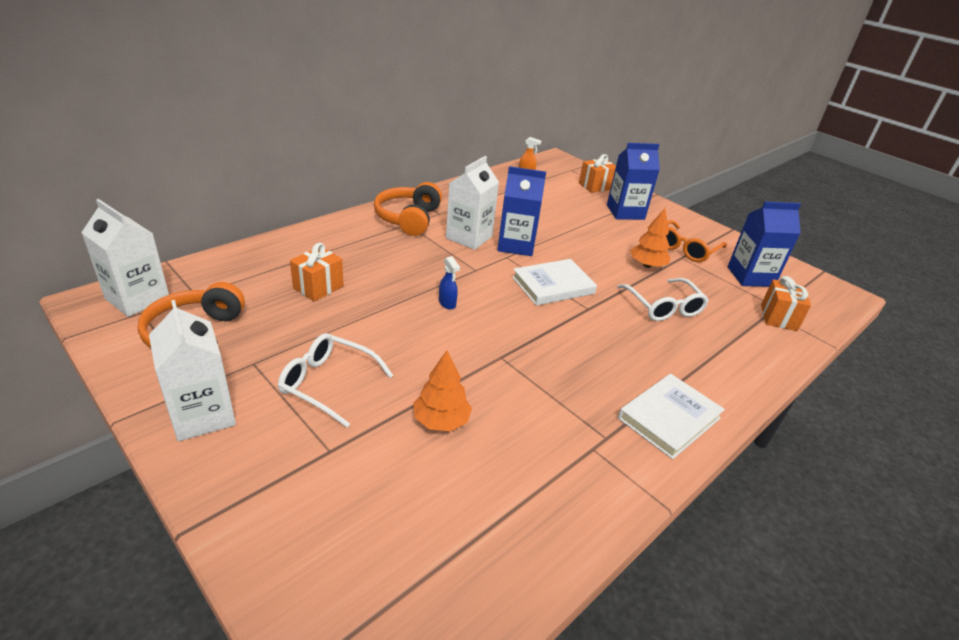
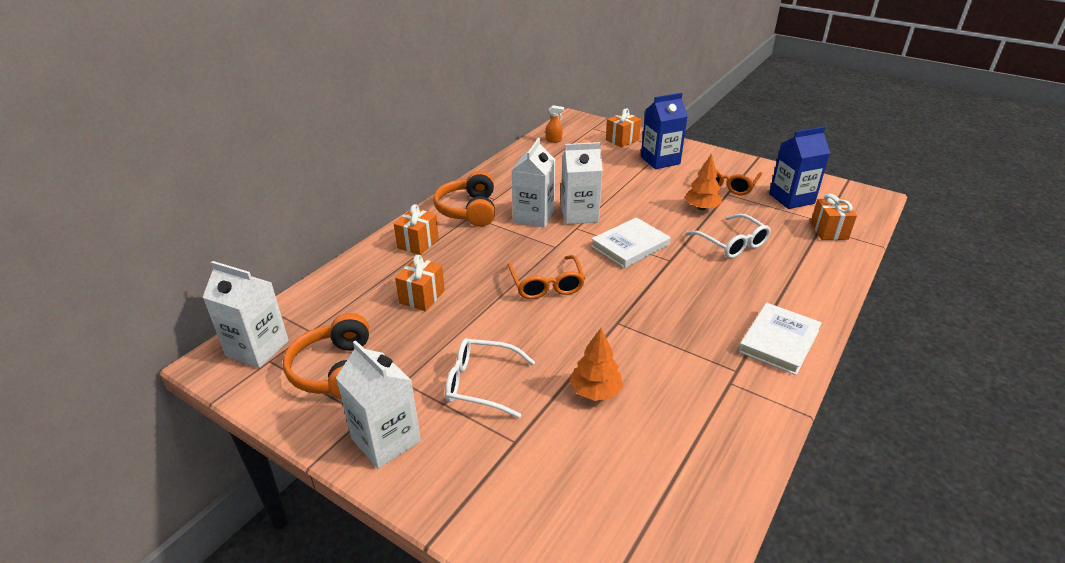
camera: 10 degrees left, 0 degrees up
(343, 238) = (418, 243): none -> orange gift
(447, 303) = (546, 284): blue spray bottle -> orange glasses
(516, 245) = (579, 214): blue carton -> white carton

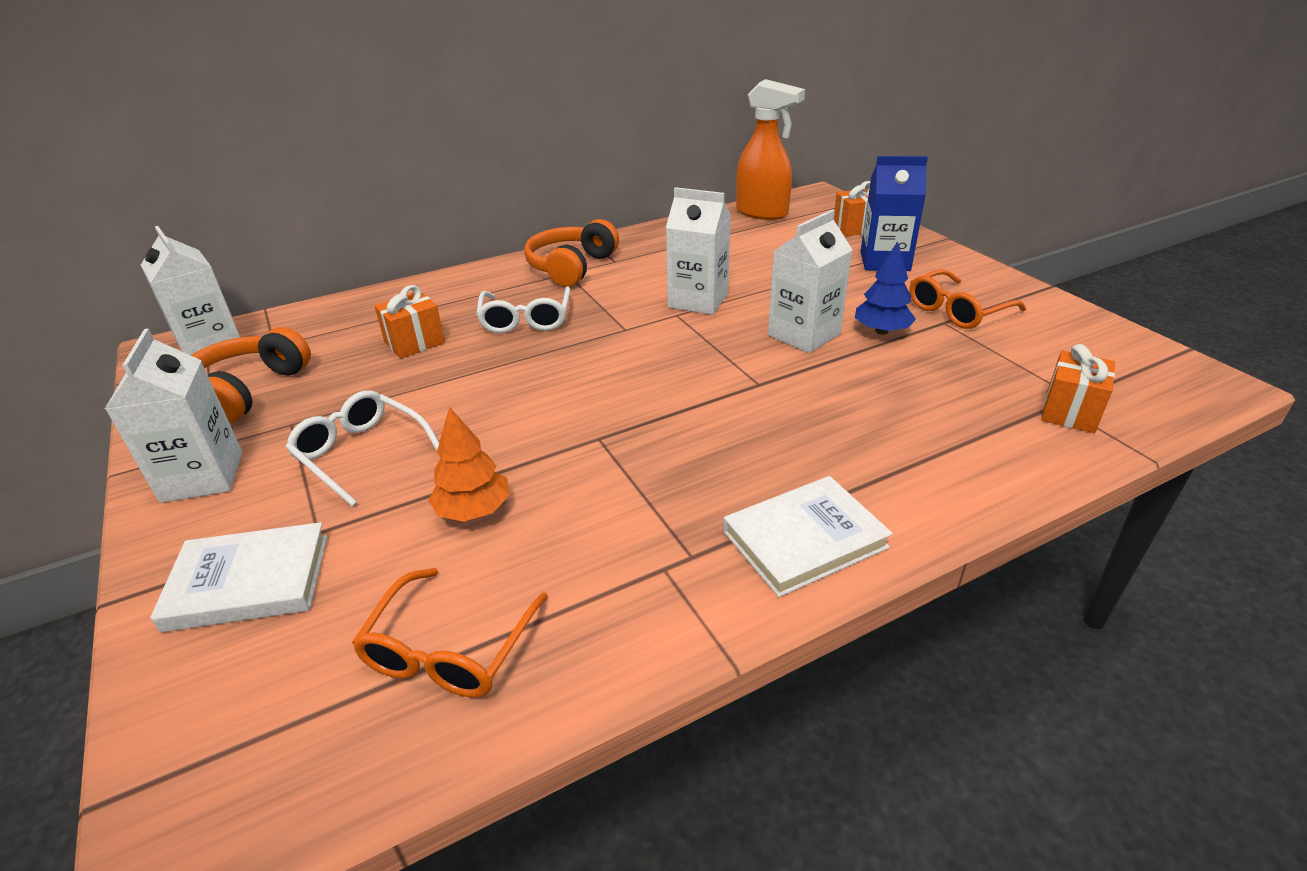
camera: 30 degrees right, 0 degrees up
(418, 243) = (477, 288): orange gift -> none
(533, 216) = (638, 290): white carton -> white carton (804, 334)
(546, 284) = (564, 368): orange glasses -> orange glasses (450, 649)
(554, 140) = (762, 213): orange spray bottle -> orange spray bottle, size x2.43
(630, 246) = (723, 352): white book -> white book (248, 582)
(701, 208) = (881, 331): orange tree -> blue tree
(732, 243) = (878, 387): white glasses -> white glasses (526, 319)
(791, 199) = (1049, 352): blue carton -> none

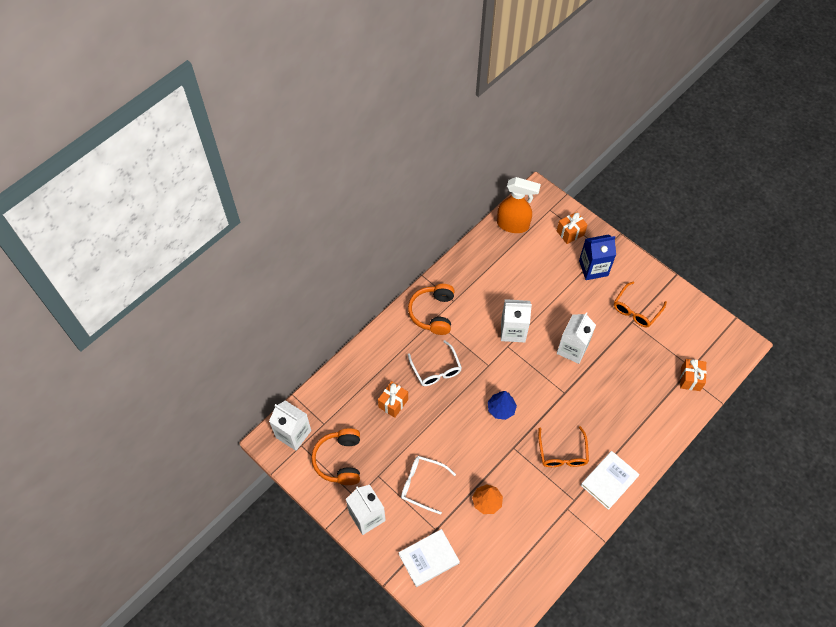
camera: 20 degrees left, 25 degrees up
(450, 649) = (515, 562): orange glasses -> orange glasses (562, 453)
(881, 331) = (606, 337): blue tree -> blue tree (501, 409)

